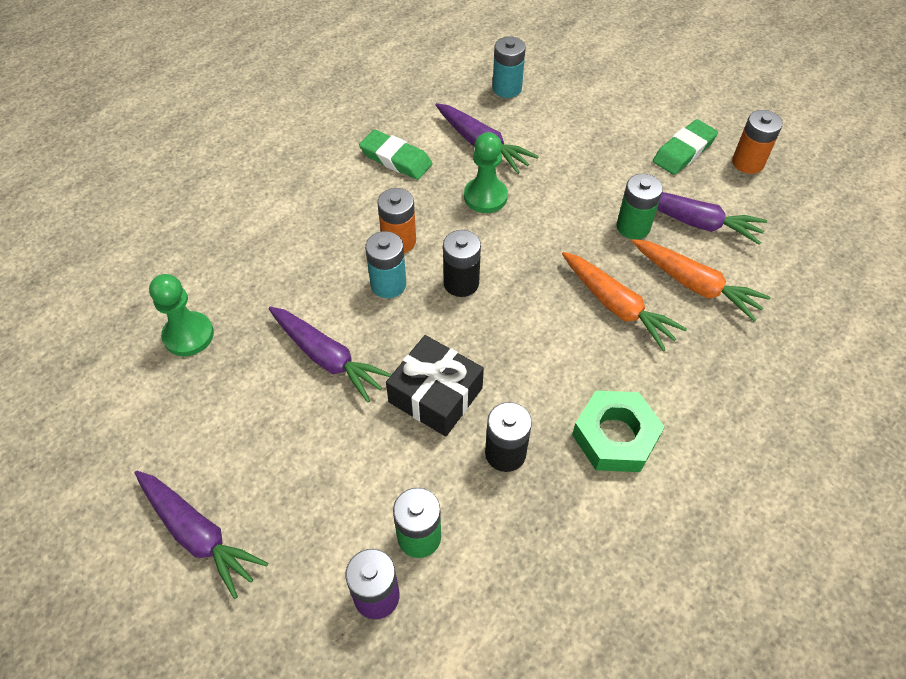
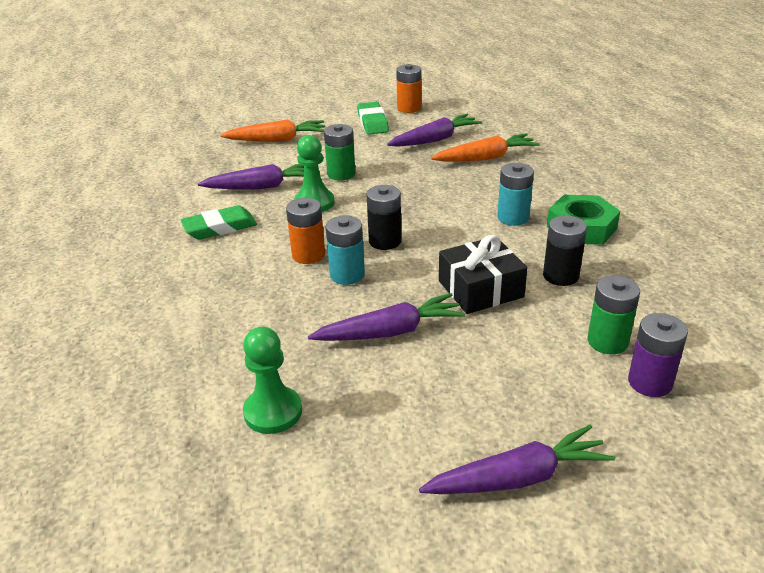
camera: 55 degrees left, 20 degrees down
(507, 88) = (221, 158): turquoise battery -> turquoise battery (513, 217)
(617, 306) = (474, 189): orange carrot -> orange carrot (277, 140)
(633, 227) = (414, 160): green battery -> green battery (341, 174)

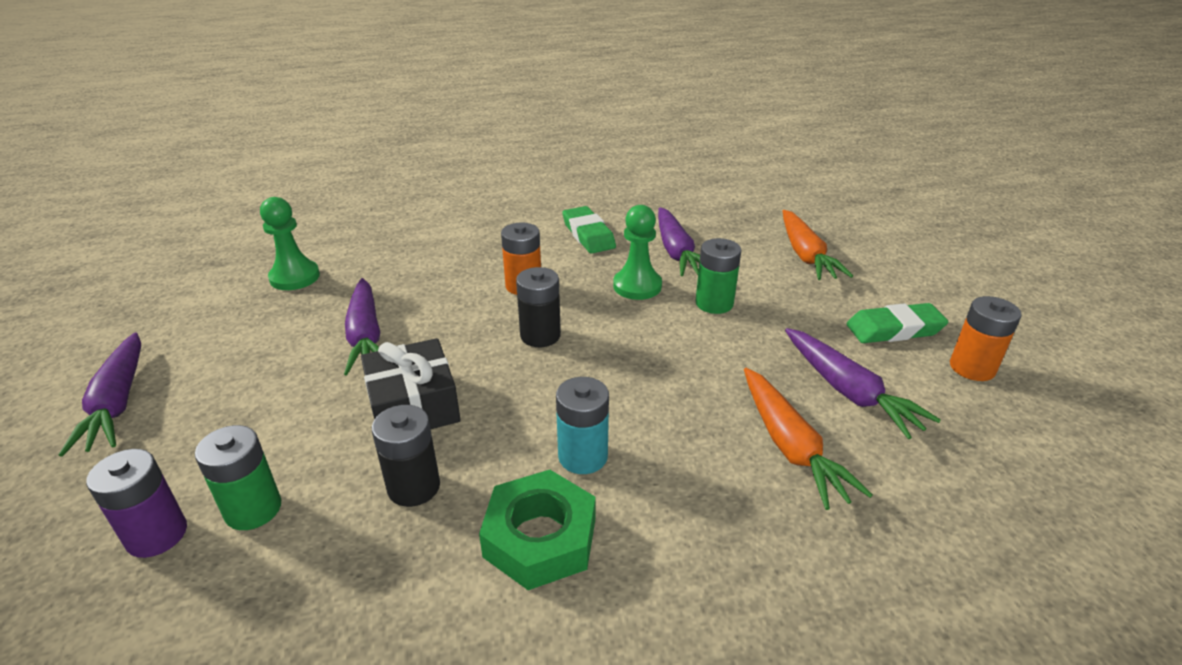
camera: 90 degrees right, 0 degrees up
(347, 275) = (477, 310): turquoise battery -> none

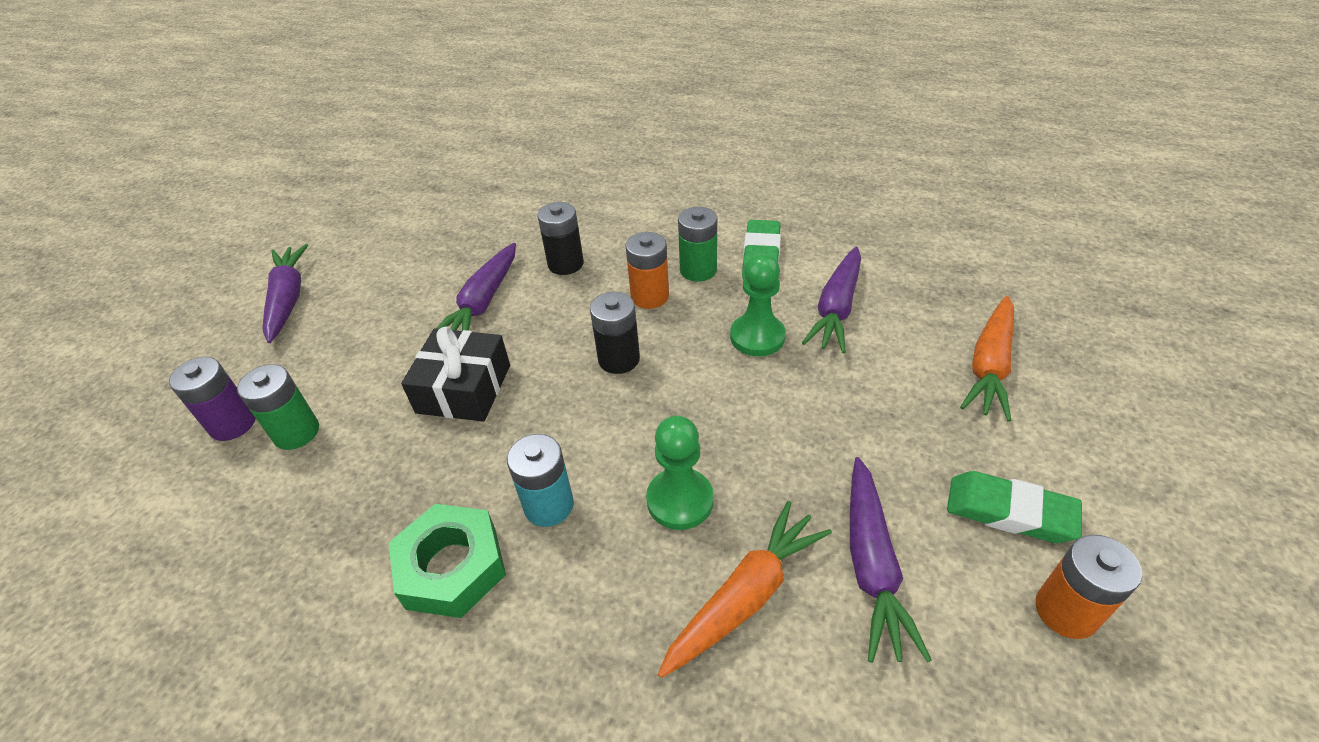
camera: 35 degrees right, 10 degrees up
(117, 403) = (288, 299): purple carrot -> purple carrot turned 150 degrees clockwise
(295, 277) = (478, 221): green pawn -> green pawn (680, 500)
(414, 487) = (405, 468): black battery -> black battery (565, 264)
(714, 303) = (820, 389): green battery -> green battery (698, 270)
(790, 446) = (745, 596): orange carrot -> orange carrot turned 150 degrees counterclockwise

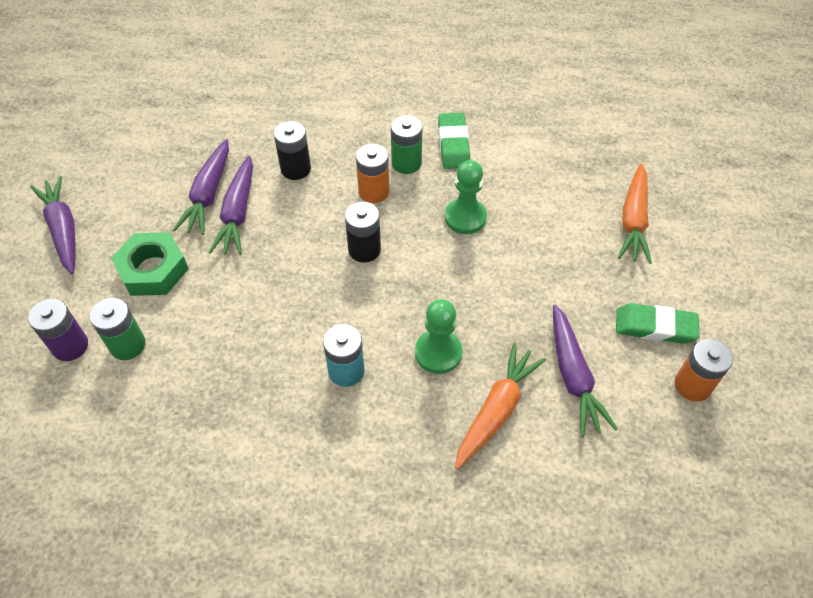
camera: 15 degrees left, 10 degrees up
(452, 567) = (291, 425): green nut -> green nut (153, 270)
(463, 389) = (250, 290): black gift -> none
(836, 308) = (519, 186): purple carrot -> purple carrot (208, 194)

